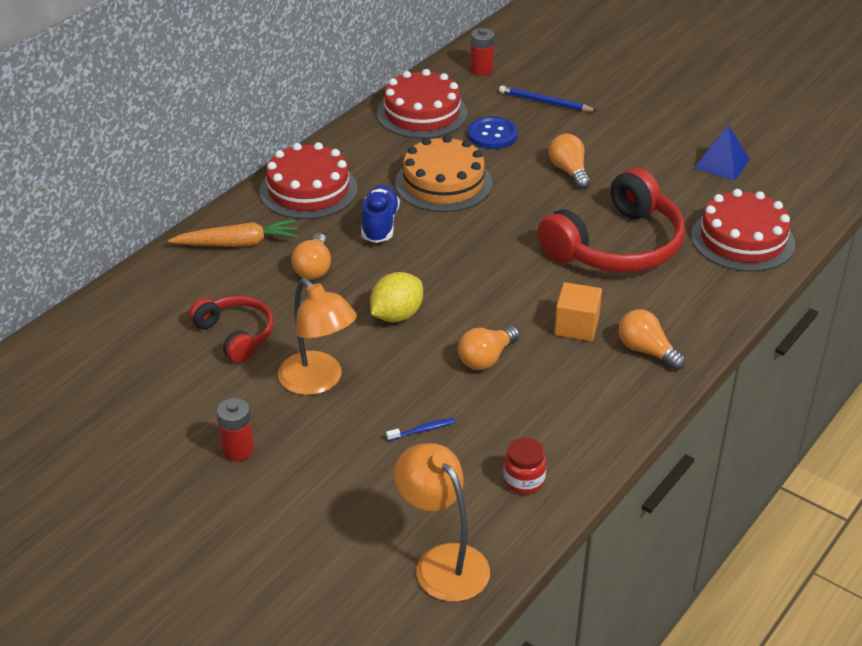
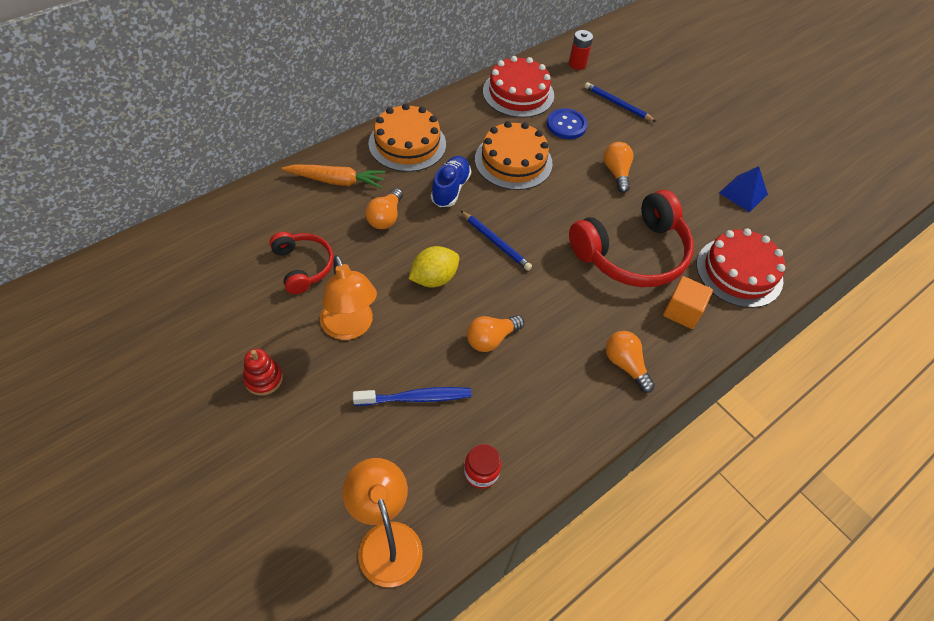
camera: 10 degrees right, 15 degrees up
(238, 450) = (263, 379): red battery -> red stacking toy
(308, 190) = (407, 144): red cake -> orange cake
(422, 430) = (415, 398): blue toothbrush -> blue toothbrush, size x1.93
(455, 266) = (496, 242): none -> blue pencil
(576, 326) = (574, 325): orange cube -> orange cube (682, 311)

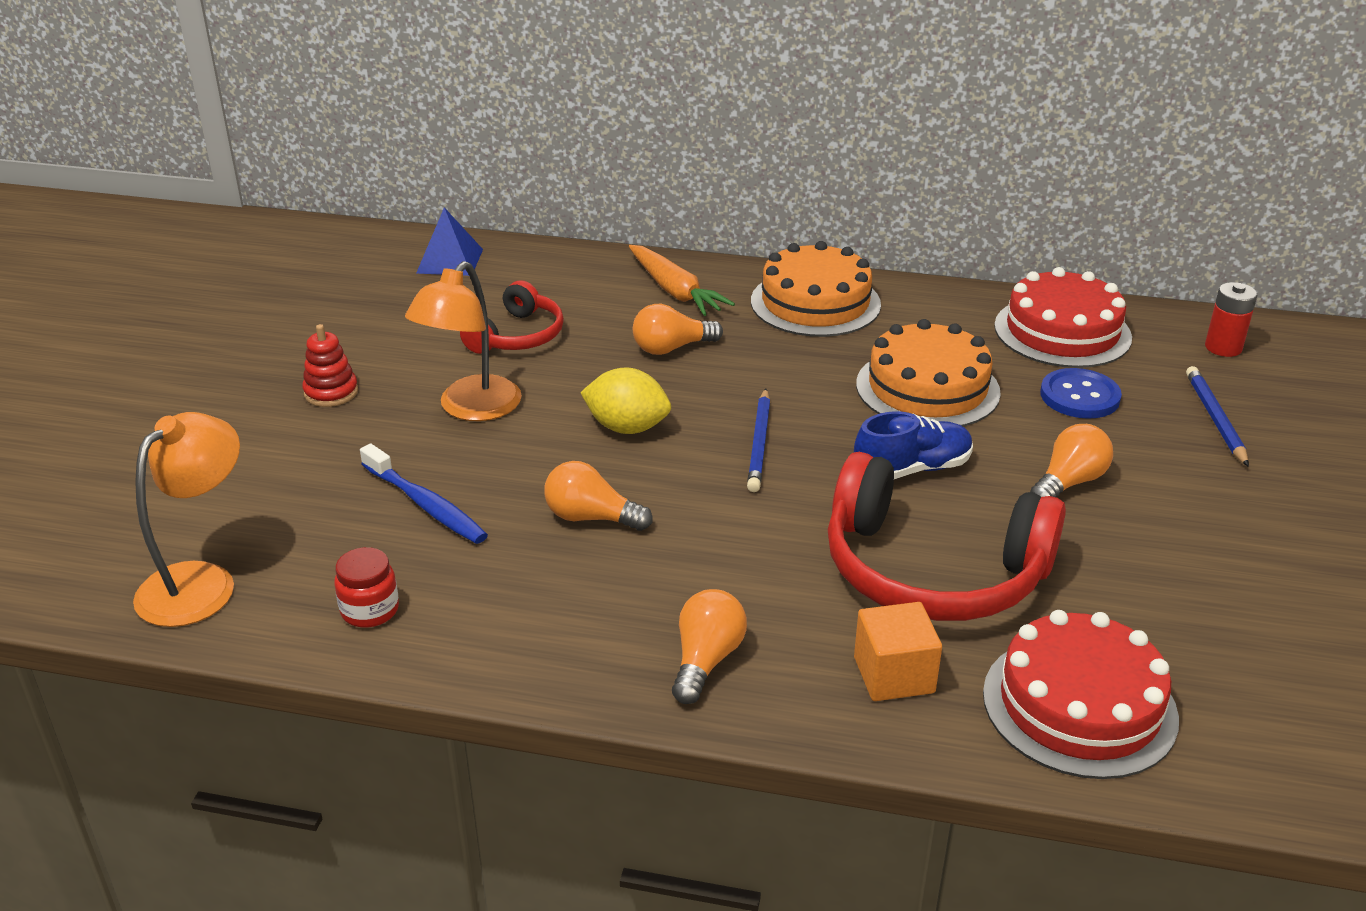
camera: 55 degrees right, 20 degrees down
(450, 189) = (794, 367): blue shoe -> blue shoe (912, 469)
(743, 193) = (1271, 633): blue pyramid -> blue pyramid (449, 261)

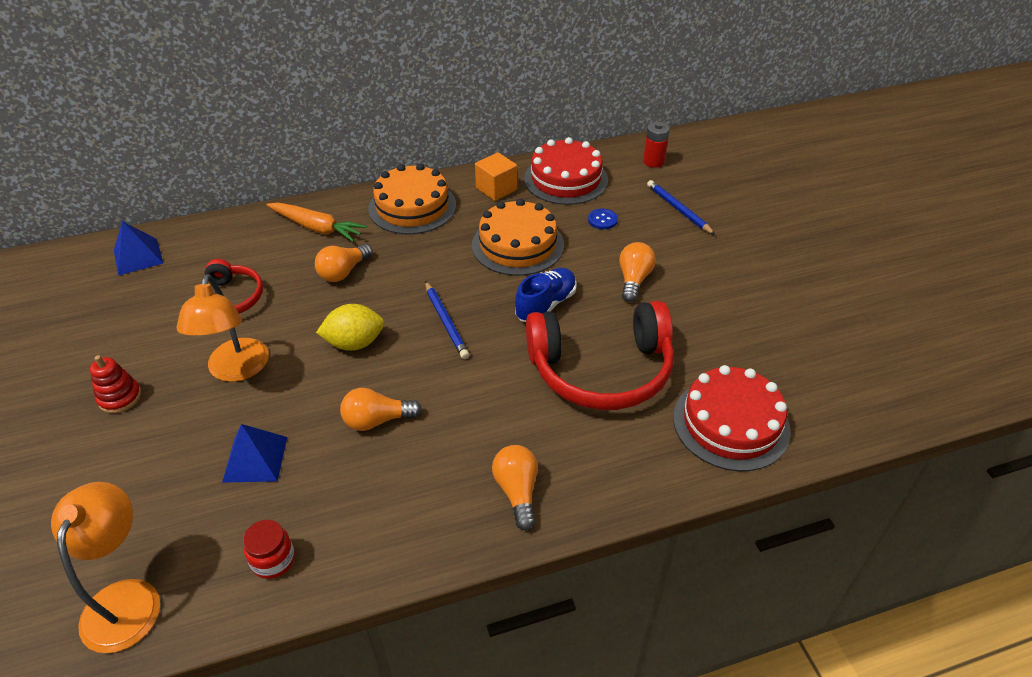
camera: 30 degrees left, 10 degrees up
(425, 504) = (255, 459): blue toothbrush -> blue pyramid
(894, 675) = (627, 450): orange cube -> orange cube (496, 189)
(1079, 396) = (602, 220): blue button -> blue button, size x0.61

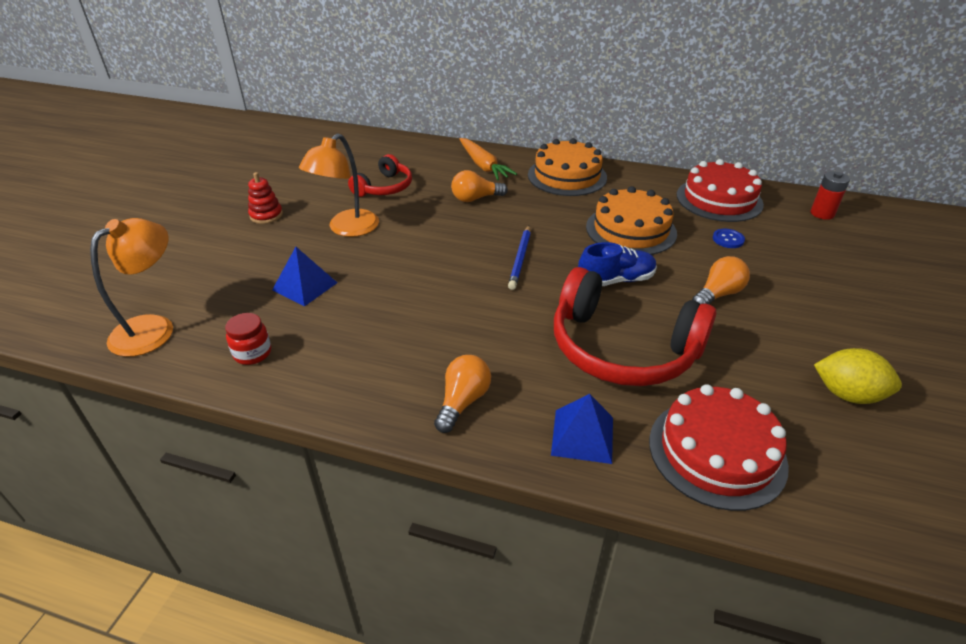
camera: 35 degrees right, 5 degrees down
(138, 257) = (355, 144): blue pyramid -> blue pyramid (582, 436)
(354, 343) = (439, 245): yellow lemon -> yellow lemon (847, 394)
(377, 420) = (406, 300): orange light bulb -> none
(496, 189) = (648, 186): orange cube -> none
(678, 209) = (816, 258): blue pencil -> none

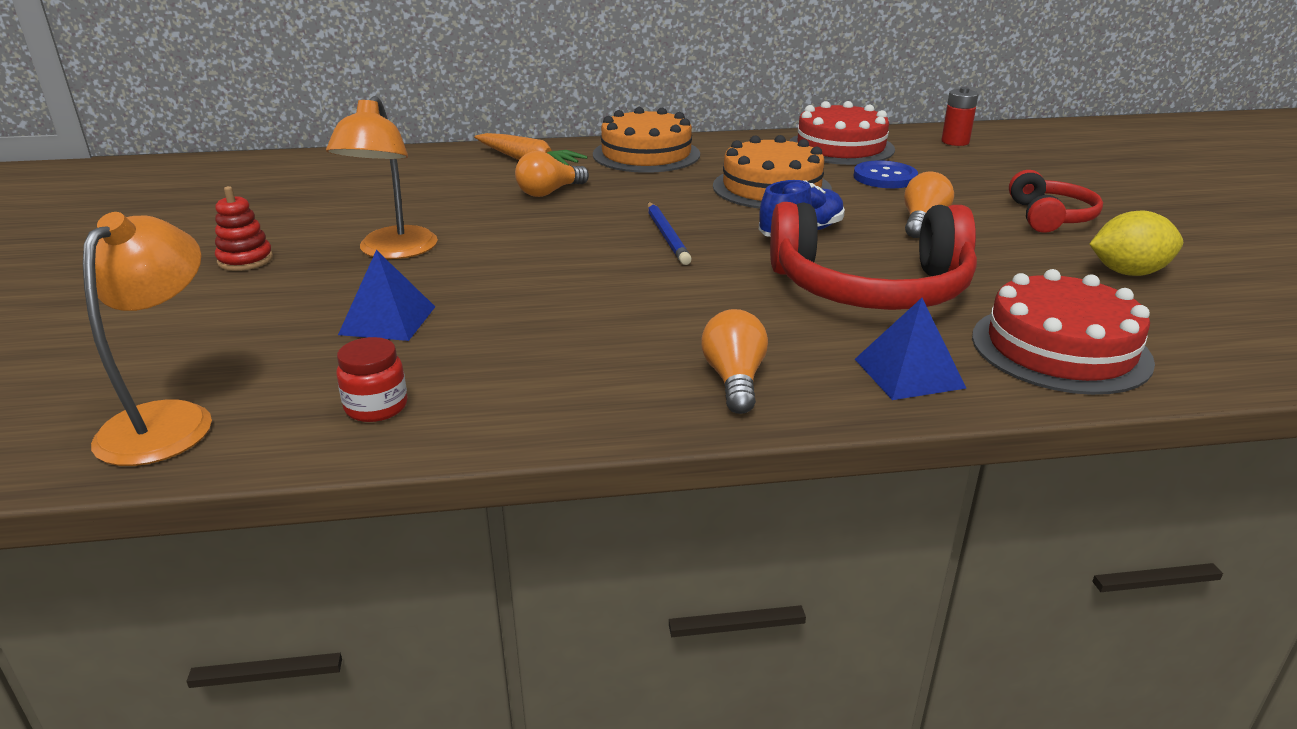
camera: 25 degrees left, 10 degrees down
(384, 187) = (407, 202): red headphones -> red headphones (1050, 217)
(728, 239) = (885, 177): blue button -> blue button, size x1.63

